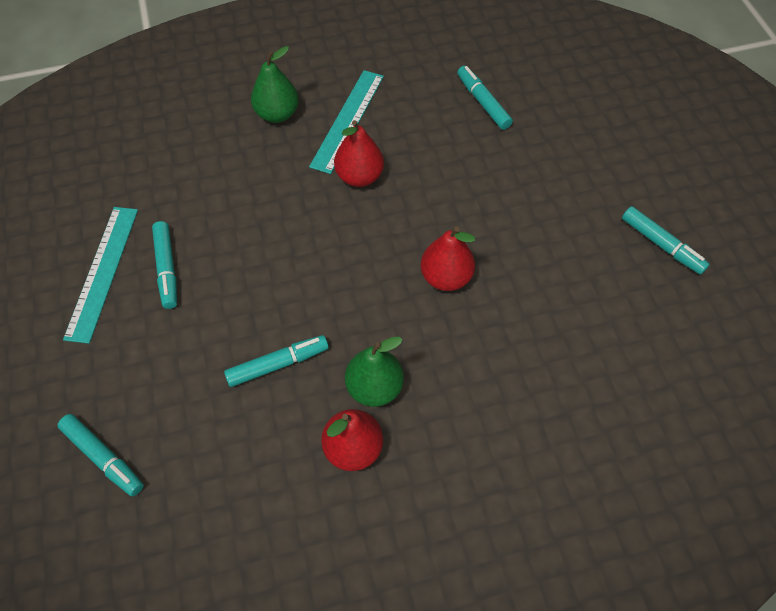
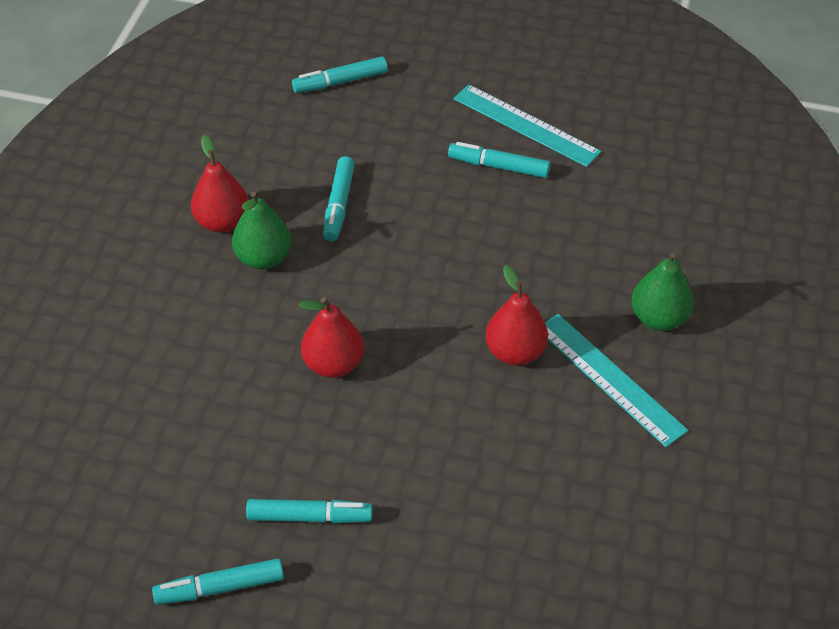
camera: 120 degrees right, 10 degrees down
(483, 102) = (556, 532): turquoise marker -> turquoise marker (309, 517)

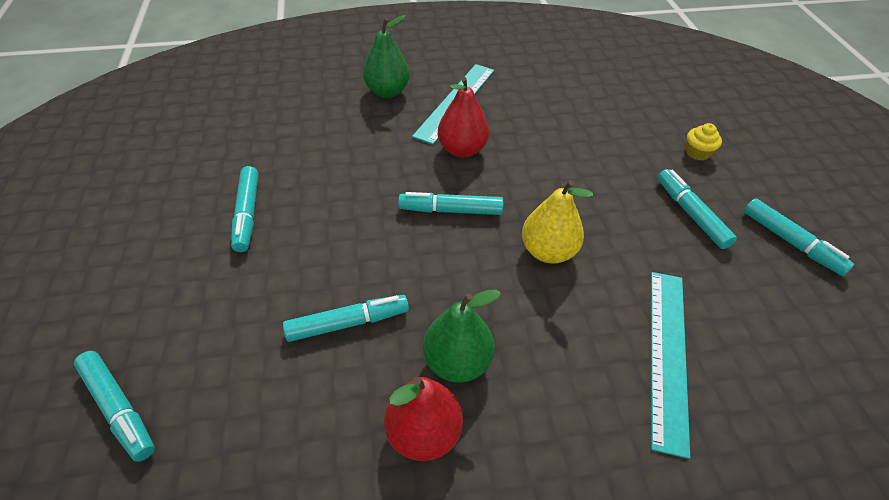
camera: 115 degrees left, 0 degrees up
(333, 364) = (548, 251): red pear -> yellow pear
(396, 592) = (697, 152): none -> yellow cupcake
(427, 310) = (450, 210): none -> turquoise marker
(526, 125) = (179, 210): turquoise ruler -> turquoise ruler (667, 355)

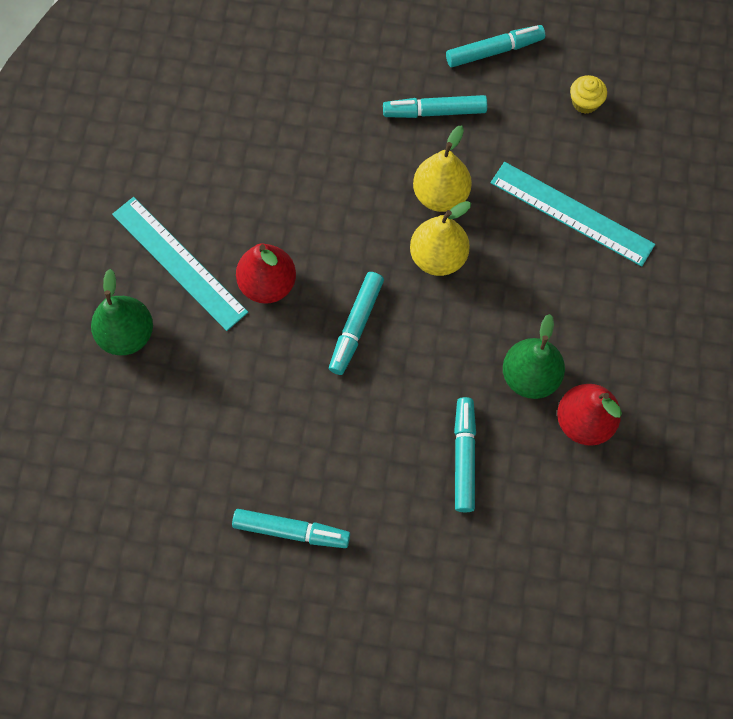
camera: 70 degrees left, 20 degrees up
(119, 409) = (494, 662): turquoise marker -> none
(612, 238) = (440, 195): none -> yellow pear
(697, 152) = (357, 58): yellow cupcake -> yellow cupcake (585, 102)

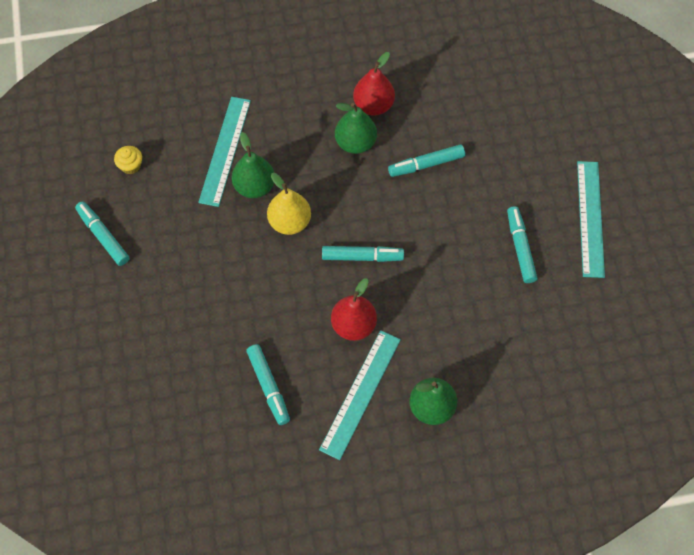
camera: 110 degrees left, 5 degrees down
(298, 649) = (590, 218): none -> turquoise ruler
(434, 111) = (170, 260): turquoise marker -> turquoise marker (268, 386)
(440, 195) = (239, 235): yellow pear -> none
(505, 232) = (254, 186): none -> green pear

